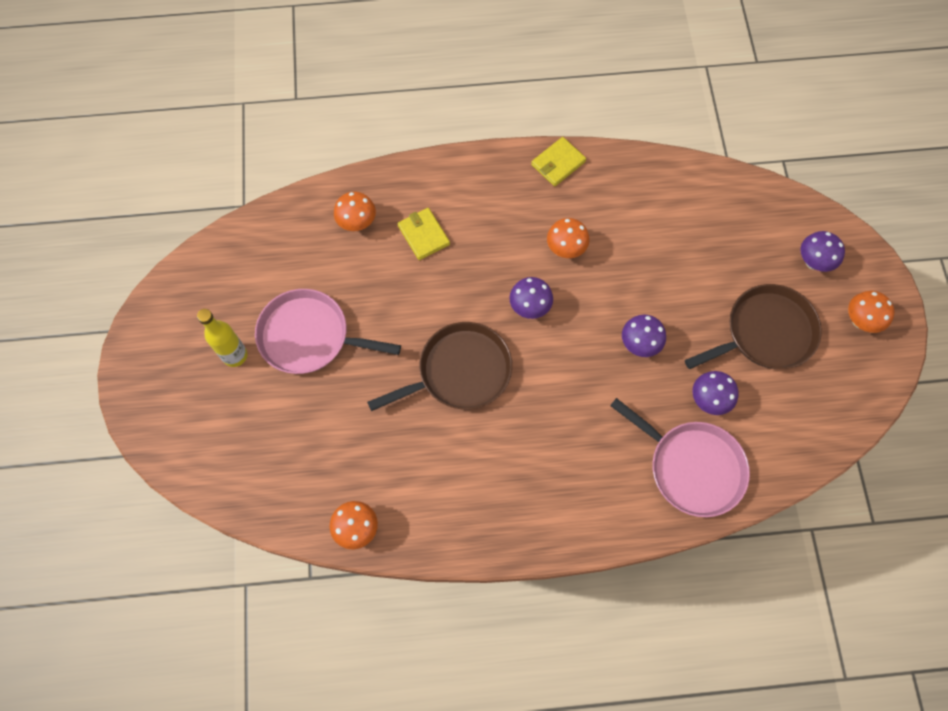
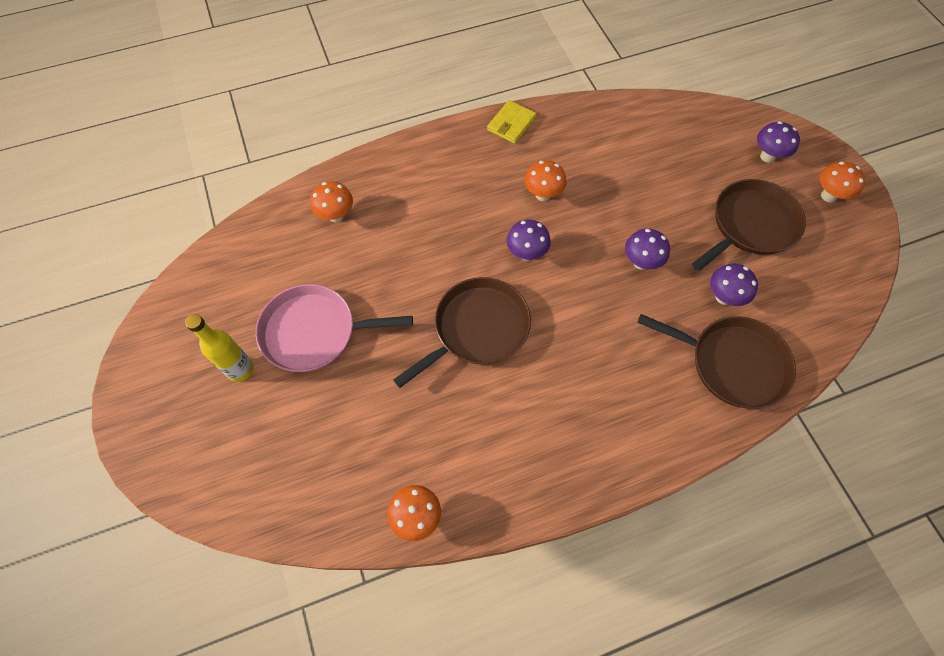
camera: 15 degrees left, 5 degrees down
(423, 235) = (404, 212): yellow wallet -> none
(691, 467) = (732, 363): pink pan -> brown pan

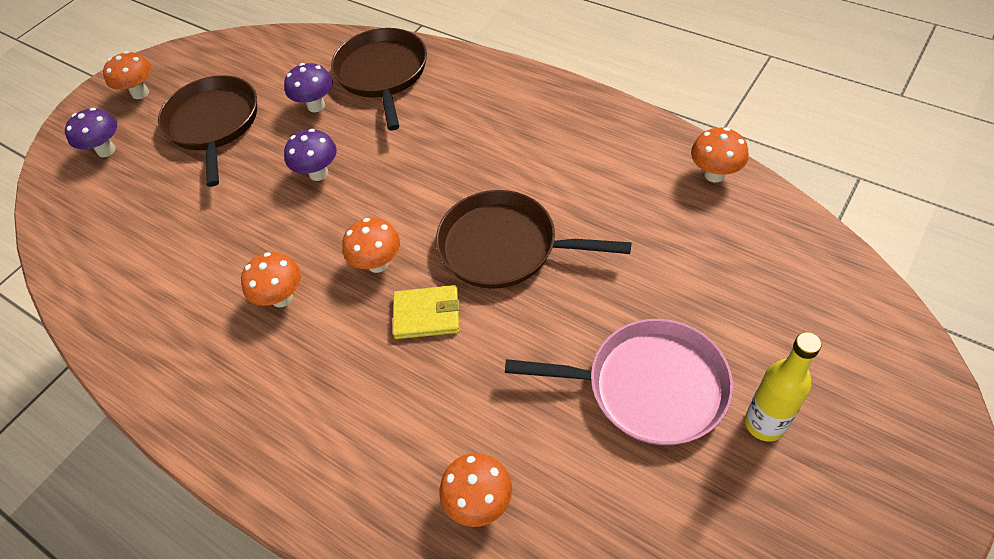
camera: 120 degrees left, 10 degrees down
(314, 332) = (648, 387): pink pan -> pink pan turned 45 degrees counterclockwise
(511, 124) = (176, 403): yellow wallet -> yellow wallet (427, 314)
(526, 253) = (378, 264): purple mushroom -> orange mushroom
(750, 225) = (214, 124): brown pan -> brown pan turned 60 degrees clockwise

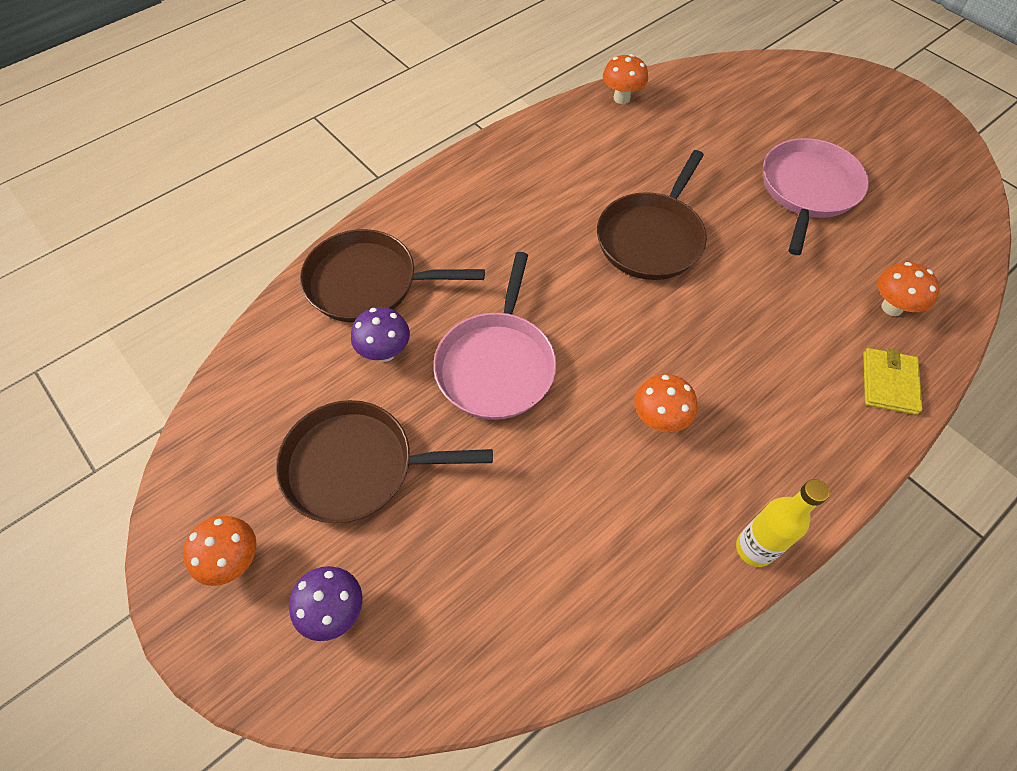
camera: 80 degrees left, 5 degrees up
(318, 173) = (497, 364): purple mushroom -> pink pan
(378, 264) = (641, 332): orange mushroom -> none
(427, 314) = (710, 306): yellow wallet -> yellow wallet (889, 383)
(764, 424) = (845, 145): yellow bottle -> yellow bottle (754, 548)

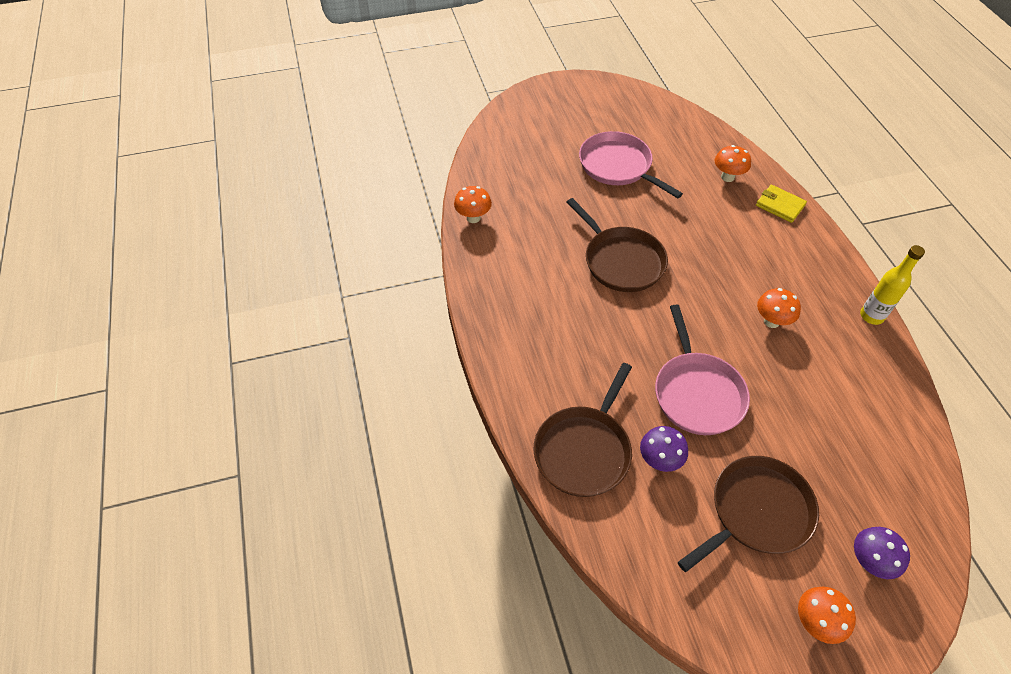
camera: 65 degrees left, 5 degrees down
(356, 466) = (756, 512): brown pan -> brown pan turned 150 degrees counterclockwise
(497, 364) = (697, 393): pink pan -> pink pan turned 45 degrees clockwise

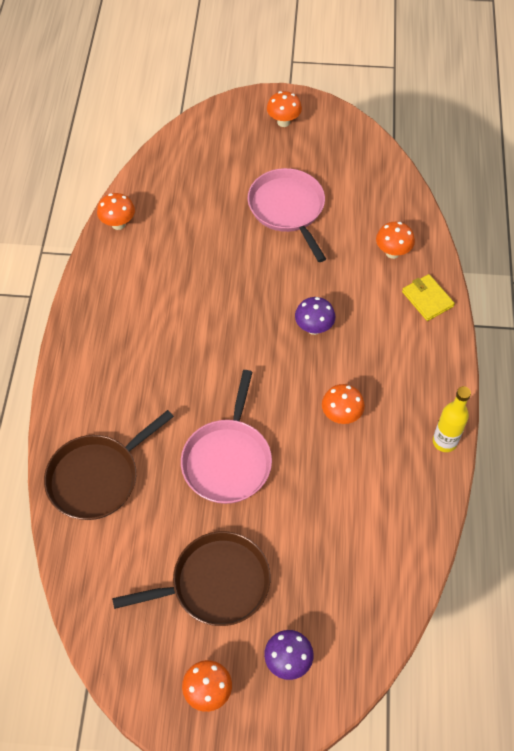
camera: 20 degrees right, 5 degrees up
(572, 100) = (283, 122): none -> orange mushroom
(621, 261) = (233, 310): brown pan -> none
(659, 460) = (157, 509): purple mushroom -> purple mushroom (314, 328)

